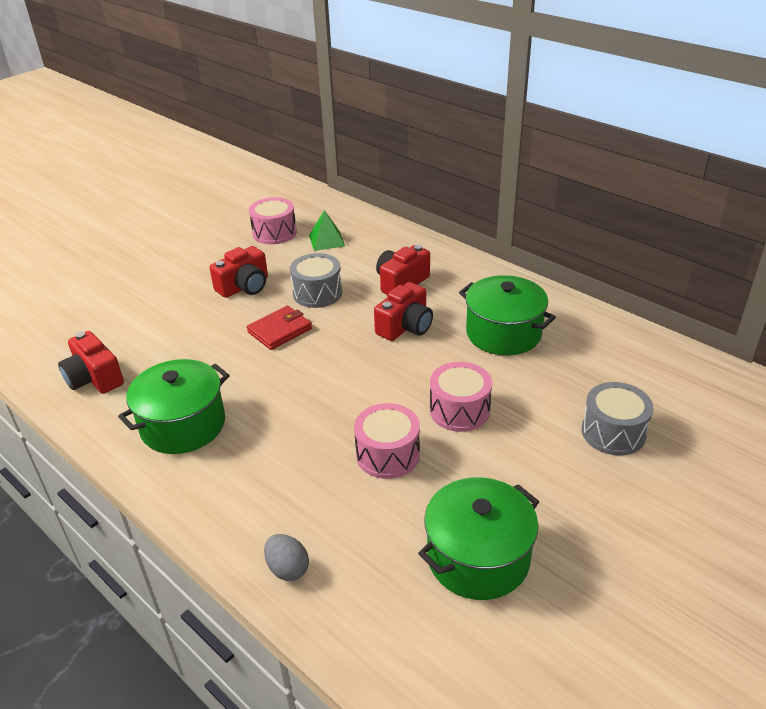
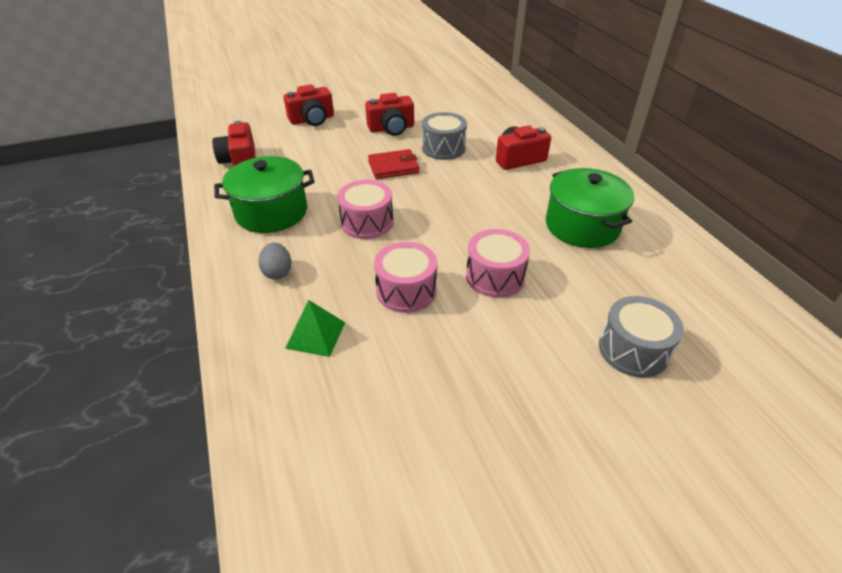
camera: 25 degrees right, 5 degrees up
(274, 233) = (443, 97): pink drum -> pink drum (367, 222)
(288, 569) = (259, 350): grey egg -> grey egg (278, 272)
(327, 240) = (480, 112): green pyramid -> green pyramid (316, 335)
(405, 327) = (497, 194): red camera -> red camera (312, 120)
(478, 557) = (419, 411): green pot -> none

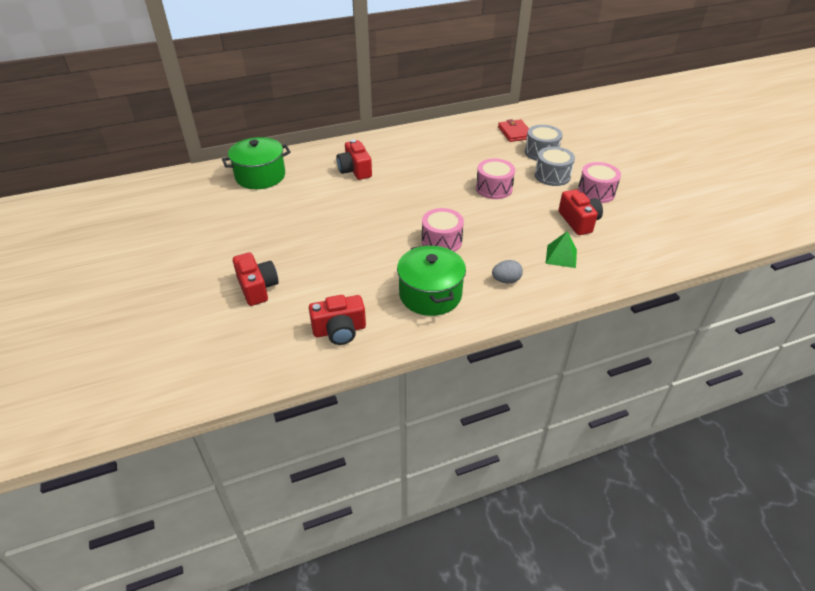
camera: 90 degrees left, 0 degrees up
(391, 128) = (290, 233): red camera -> red camera (578, 221)
(393, 167) = (361, 230): red wallet -> red wallet (515, 133)
(406, 290) = (513, 222): pink drum -> pink drum (596, 192)
(443, 148) = (332, 204): grey drum -> grey drum (552, 176)
(582, 226) = (439, 154): green pot -> green pot (260, 176)

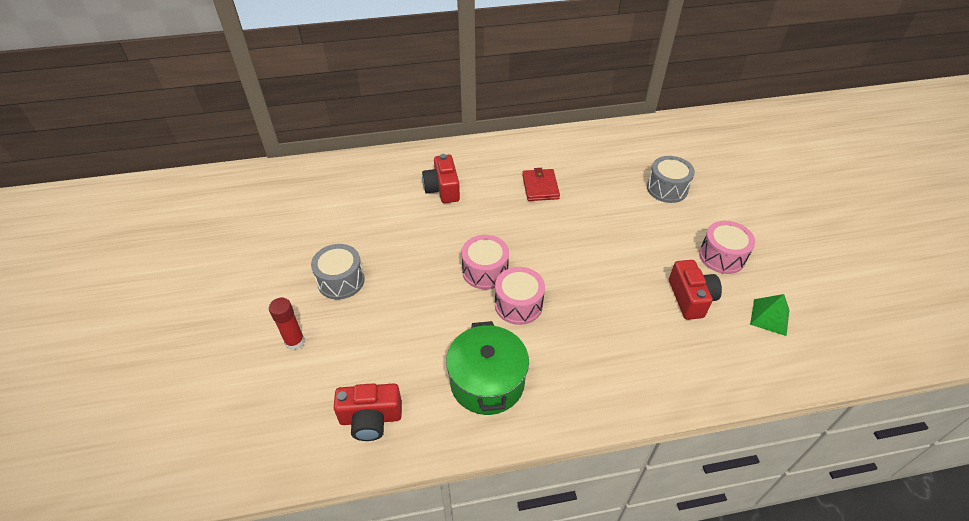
camera: 10 degrees right, 5 degrees up
(257, 288) = (295, 342): red camera -> red glue stick
(260, 176) = (336, 185): green pot -> none
(494, 188) = (597, 235): pink drum -> pink drum (485, 271)
(506, 280) = (582, 375): grey egg -> none
(515, 133) = (641, 156): red wallet -> red wallet (540, 187)
(552, 176) = (673, 225): grey drum -> grey drum (341, 281)
(561, 256) = (657, 348): green pyramid -> green pyramid (770, 317)

